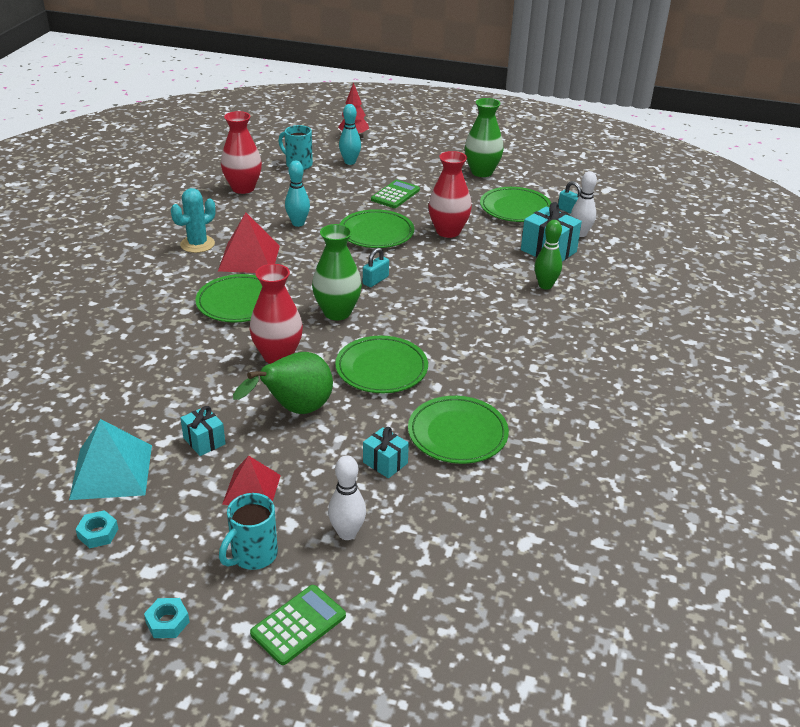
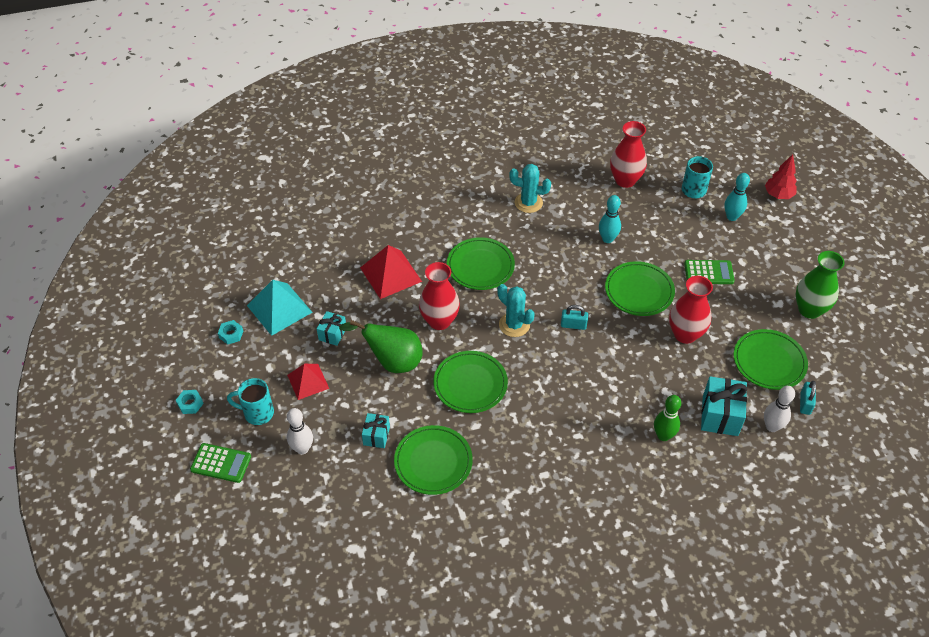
camera: 60 degrees right, 15 degrees up
(249, 258) = (537, 239): red pyramid -> red pyramid (390, 274)
(337, 312) = (514, 325): green vase -> turquoise cactus

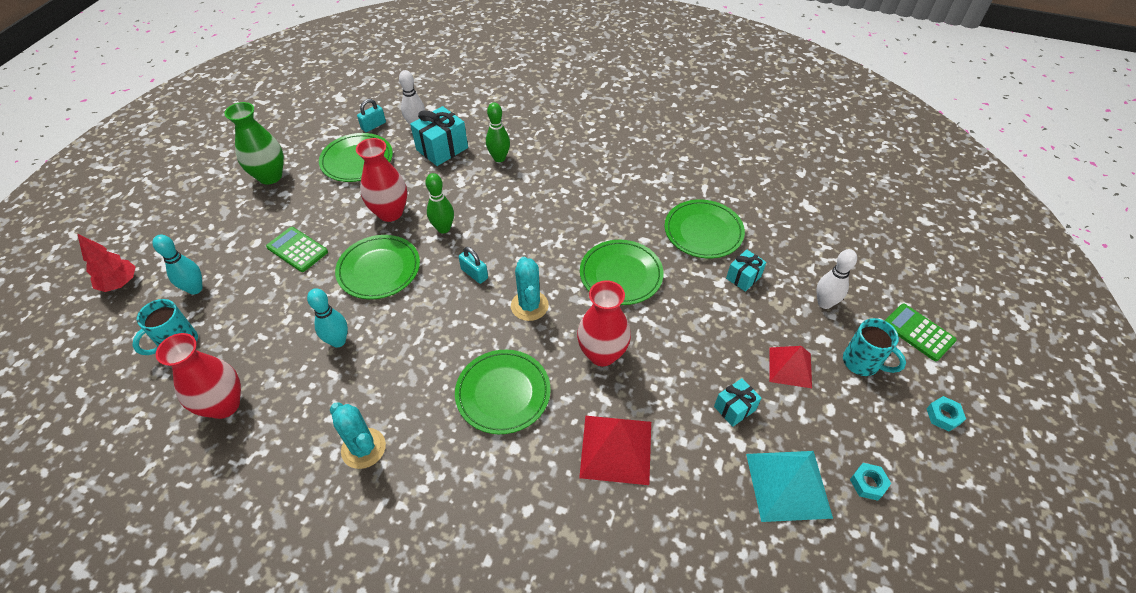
camera: 145 degrees left, 0 degrees up
(392, 361) = (684, 338): green pear -> none
(632, 345) = (443, 228): none -> green bowling pin

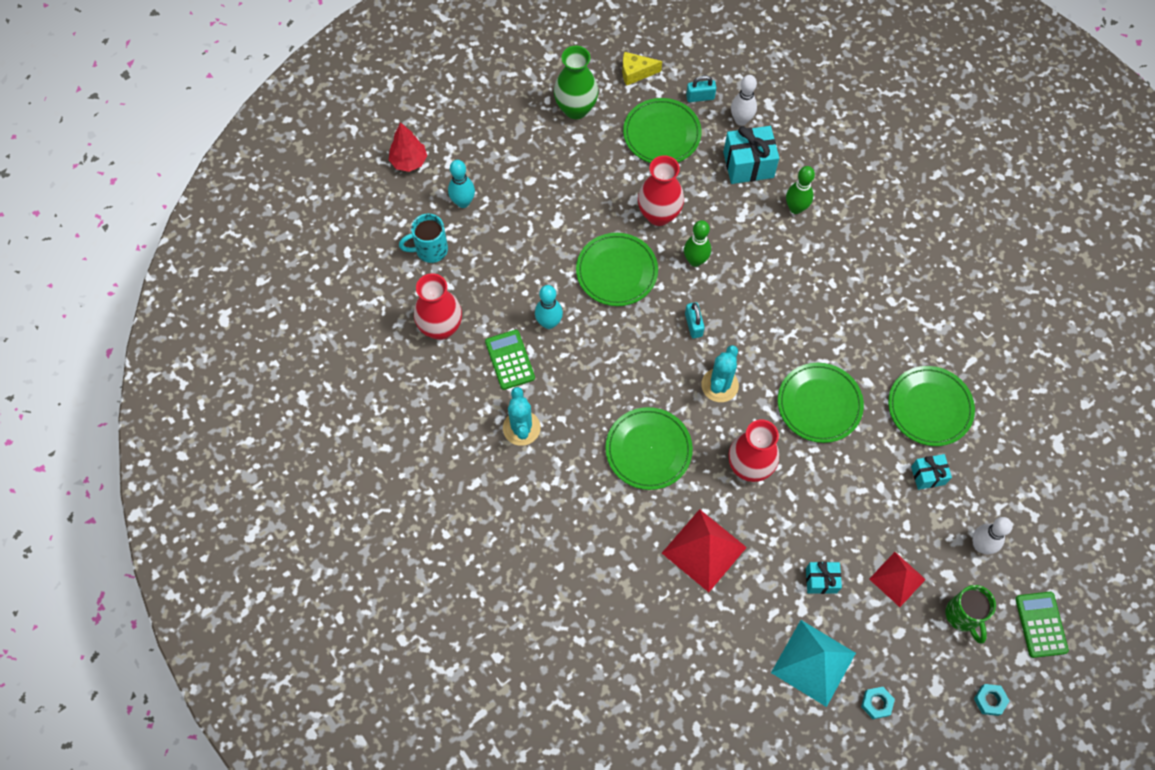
camera: 35 degrees right, 15 degrees up
(297, 250) = (560, 209): green calculator -> green calculator (510, 360)
(309, 133) = (636, 73): none -> yellow cheese
(862, 363) = (963, 616): turquoise mug -> green mug

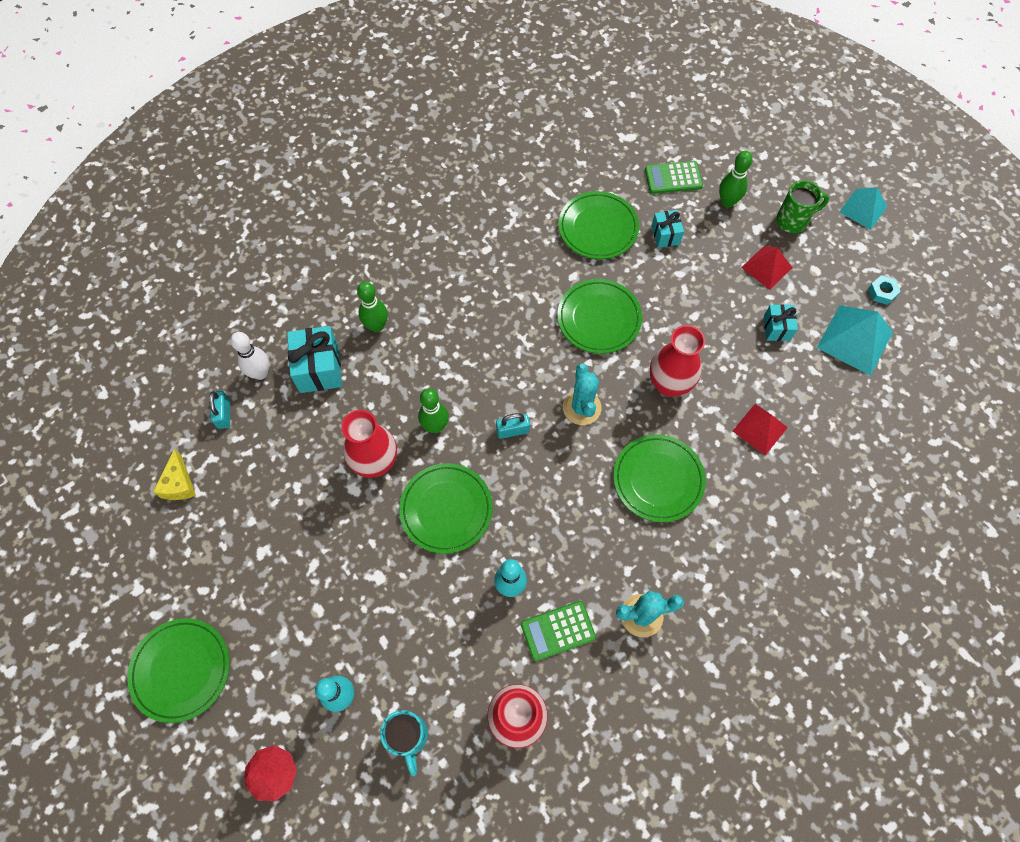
camera: 90 degrees left, 0 degrees up
(576, 109) = (221, 555): green vase -> none
(661, 134) = (269, 457): green plate -> green plate (181, 670)
(704, 550) = (760, 429): red pyramid -> red pyramid, size x0.66
(719, 385) = (582, 407): turquoise cactus -> turquoise cactus turned 60 degrees clockwise
(980, 545) = (727, 202): white bowling pin -> green bowling pin
(990, 700) = (863, 209): turquoise nut -> turquoise pyramid
(1041, 624) = (792, 167): green calculator -> green calculator (673, 178)

